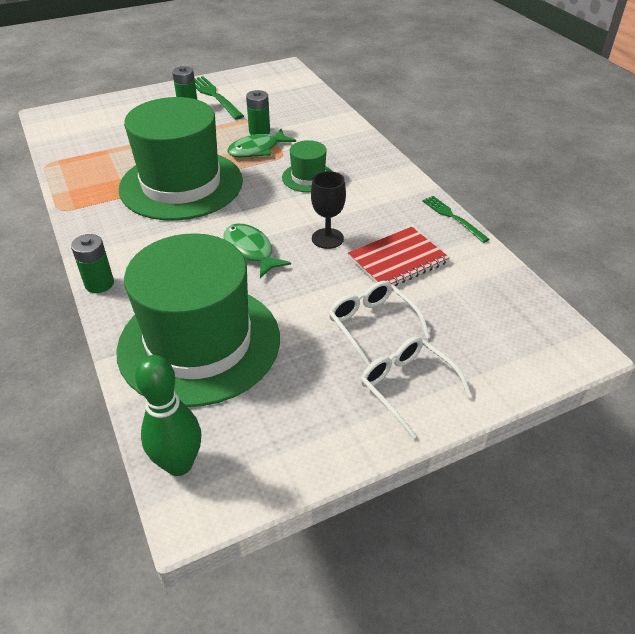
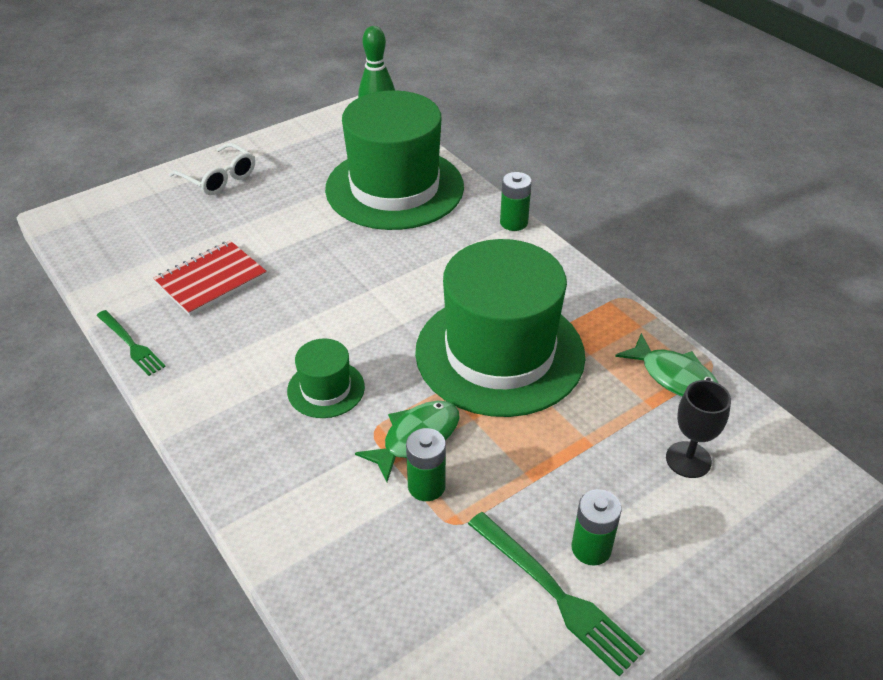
camera: 170 degrees right, 0 degrees up
(250, 251) = (376, 271): green fish -> green fish (674, 377)
(327, 238) = (291, 296): black goblet -> black goblet (688, 460)
(372, 325) = (244, 216): white glasses -> none

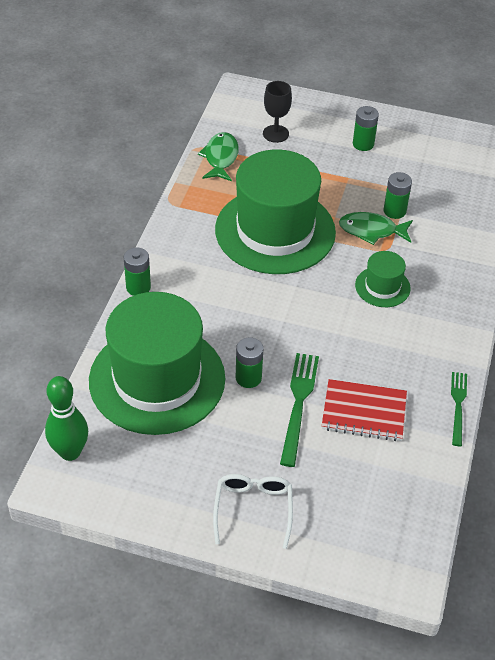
camera: 130 degrees left, 5 degrees up
(333, 234) = (248, 378): none -> green battery
(555, 594) = (398, 145): green fork -> green fork (298, 404)

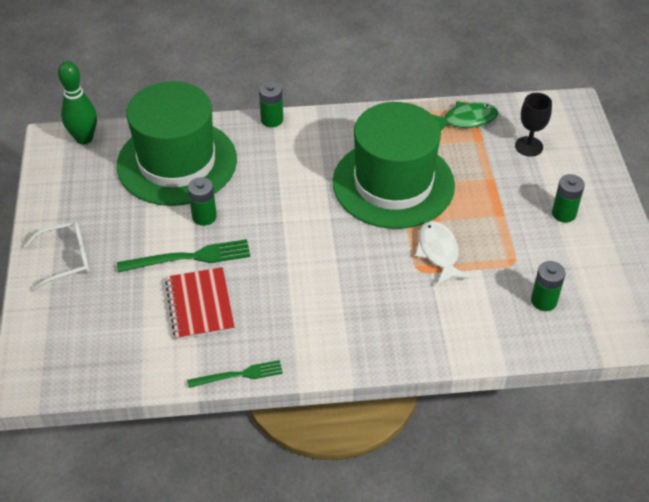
camera: 70 degrees right, 0 degrees up
(371, 231) = (438, 252): green fish -> white fish
(382, 287) = (365, 280): green hat -> none
(394, 211) = (479, 263): green battery -> green battery (543, 301)

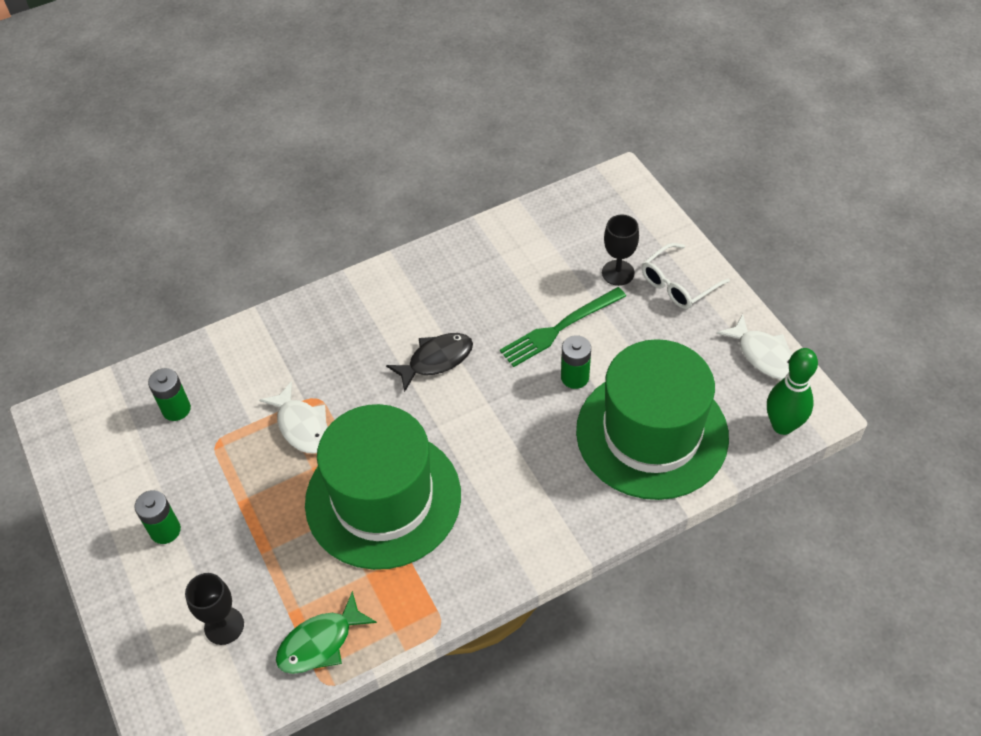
camera: 160 degrees right, 5 degrees up
(52, 185) = (763, 355): none -> white fish
(106, 287) = (618, 273): none -> black goblet
(200, 305) = (519, 287): red notebook -> none
(239, 375) = (447, 242): green fork -> none
(272, 120) = (578, 541): green battery -> none
(306, 267) = (436, 360): none -> black fish

